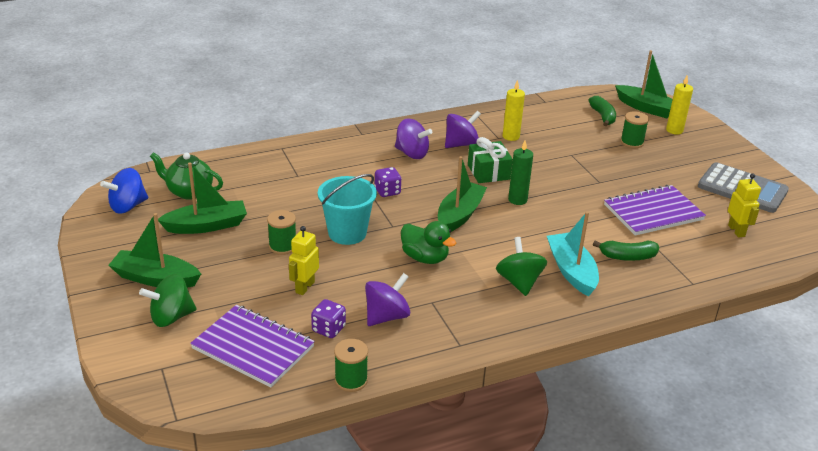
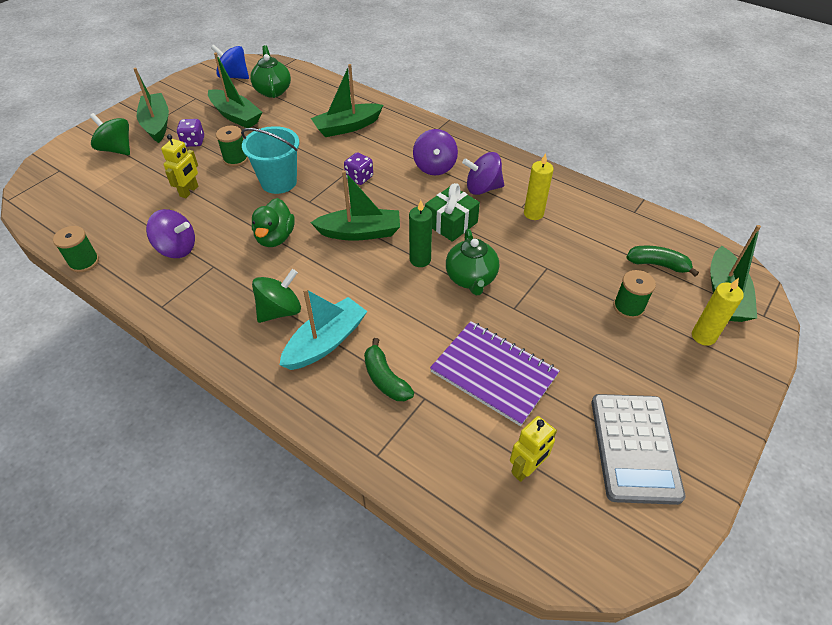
camera: 60 degrees right, 15 degrees up
(253, 347) = (101, 198): purple notebook -> none
(304, 287) = (189, 191): yellow robot -> yellow robot turned 120 degrees clockwise
(305, 173) = (347, 127): none -> green boat
(328, 329) = (142, 225): purple dice -> purple dice (193, 142)
(461, 144) = (482, 188): purple spinning top -> purple spinning top turned 150 degrees clockwise
(557, 187) = (471, 279): none -> green teapot
(603, 116) = (658, 264): green banana -> green banana turned 120 degrees counterclockwise

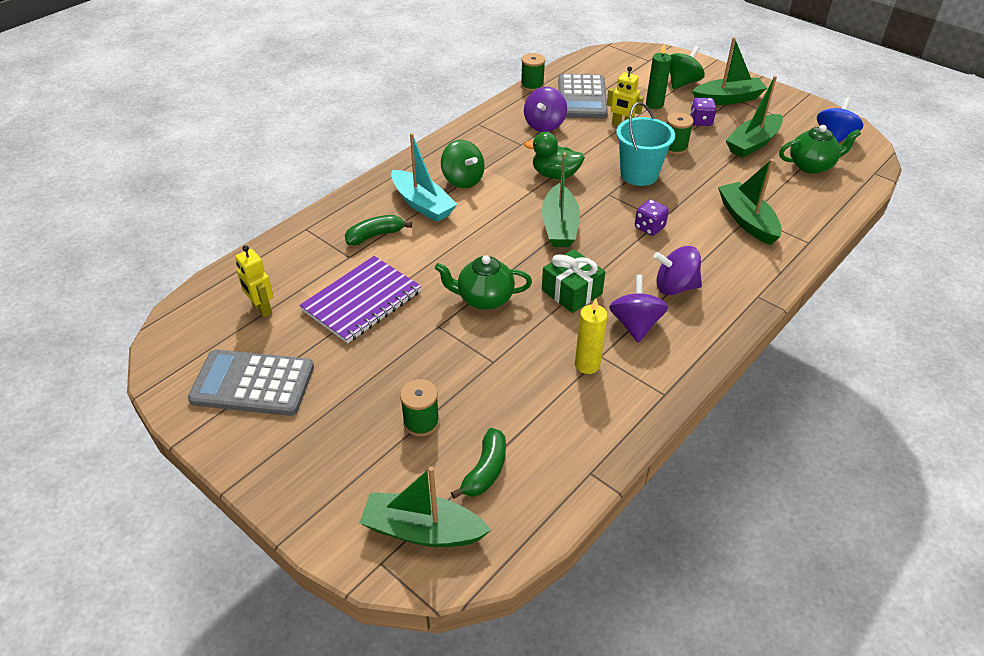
camera: 95 degrees right, 5 degrees down
(126, 220) = (582, 98): none -> grey calculator
(420, 260) = (516, 265): green candle -> green candle (654, 104)
(703, 336) = (363, 483): yellow candle -> none

